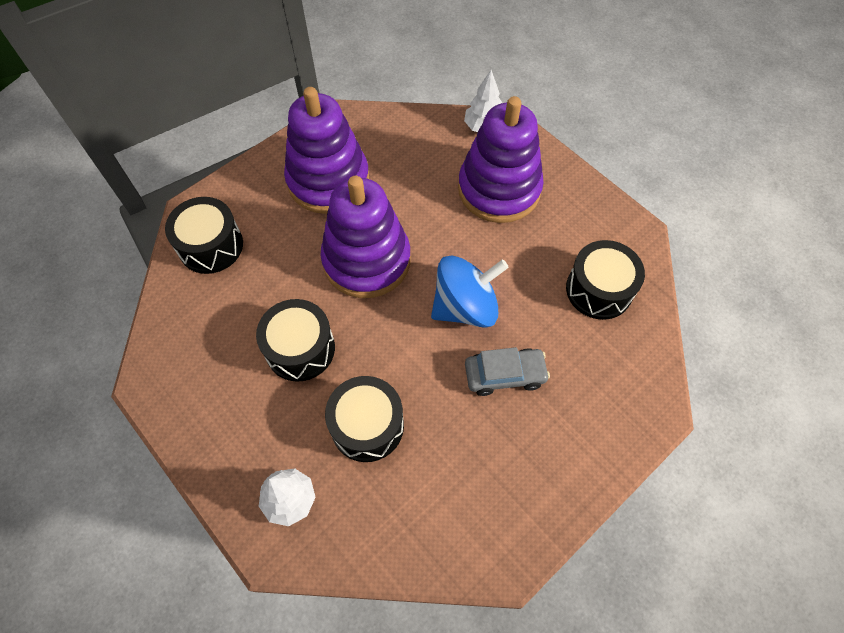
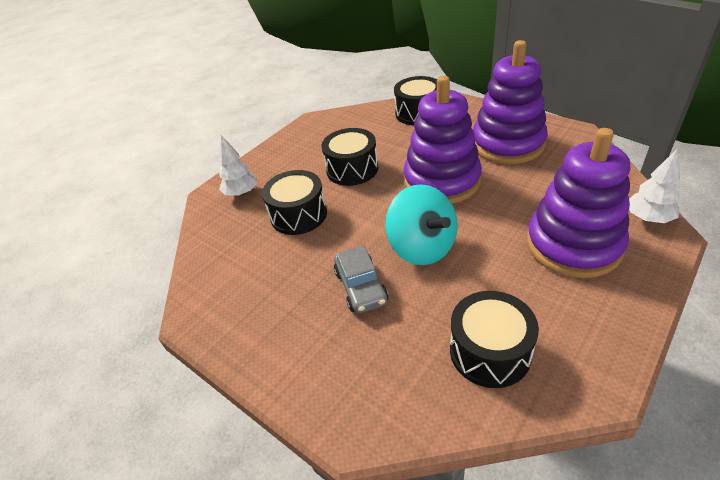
camera: 85 degrees right, 20 degrees down
(465, 307) = (422, 247): blue spinning top -> turquoise spinning top

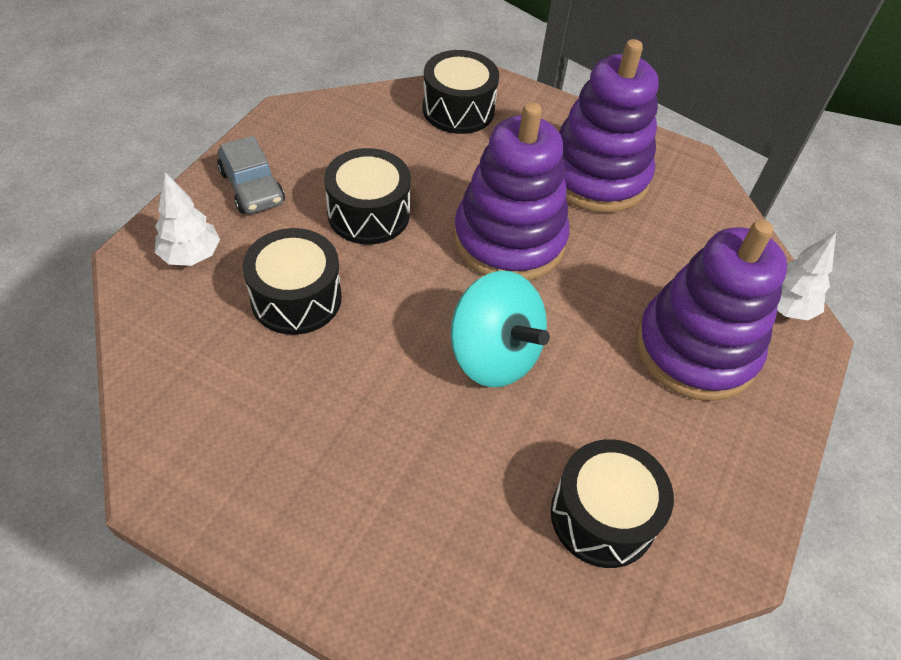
camera: 20 degrees left, 10 degrees up
(361, 287) = (414, 424): grey car -> grey car (252, 187)

